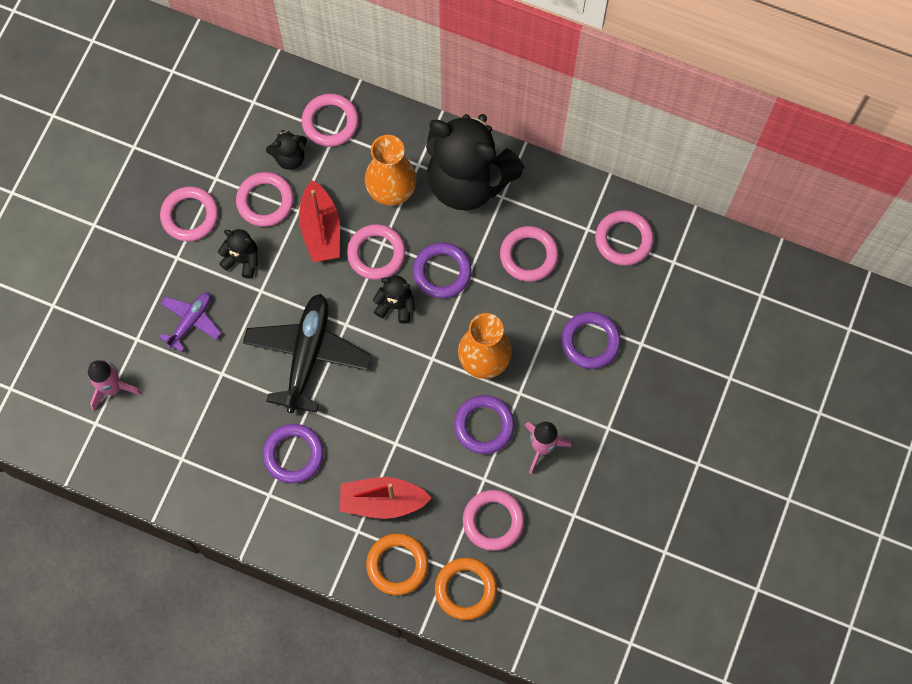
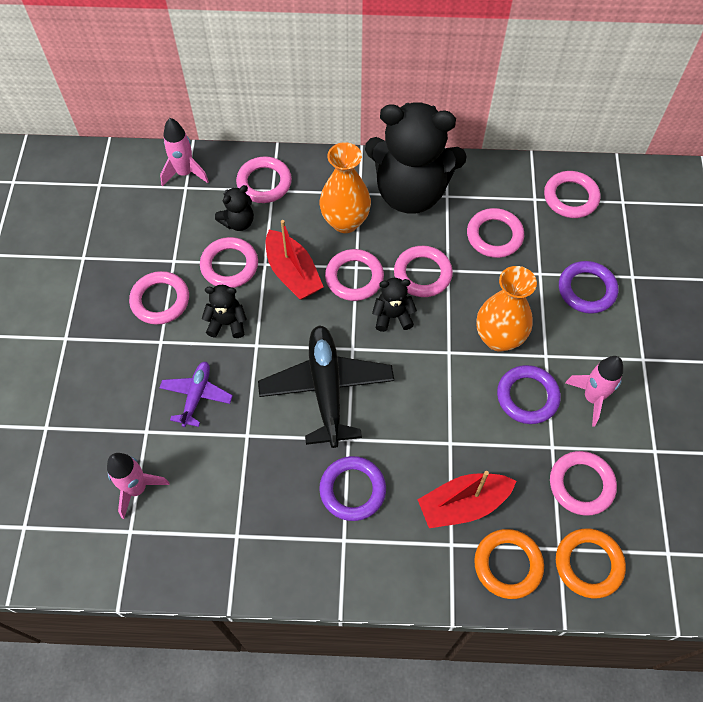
camera: 20 degrees left, 10 degrees down
(258, 85) = (185, 173): none -> pink rocket
(442, 272) = (422, 274): purple ring -> pink ring

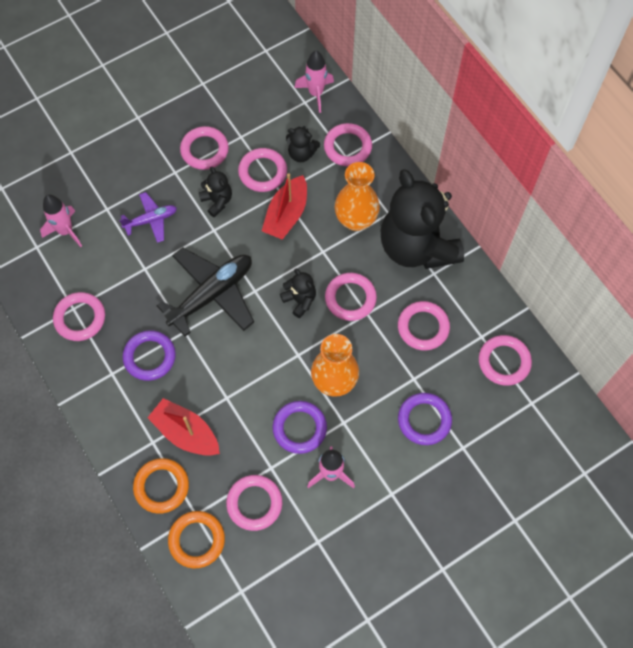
camera: 55 degrees right, 5 degrees up
(354, 277) = (313, 256): pink ring -> pink ring (80, 318)

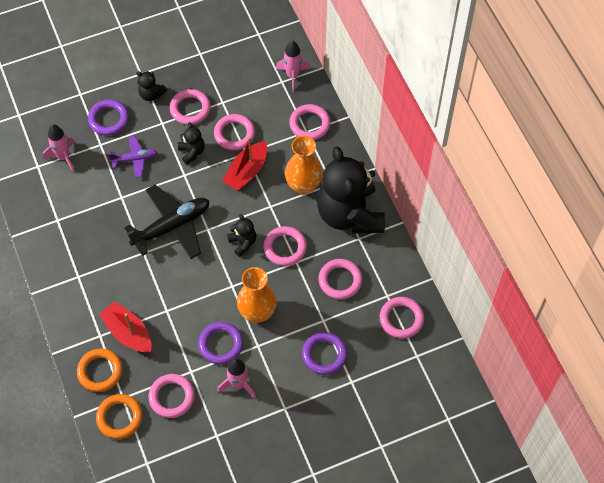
camera: 10 degrees right, 5 degrees down
(80, 318) = (61, 228): pink ring -> none
(149, 357) = (111, 268): purple ring -> purple ring (109, 119)
(301, 153) = (270, 123): black teddy bear -> black teddy bear (151, 94)

